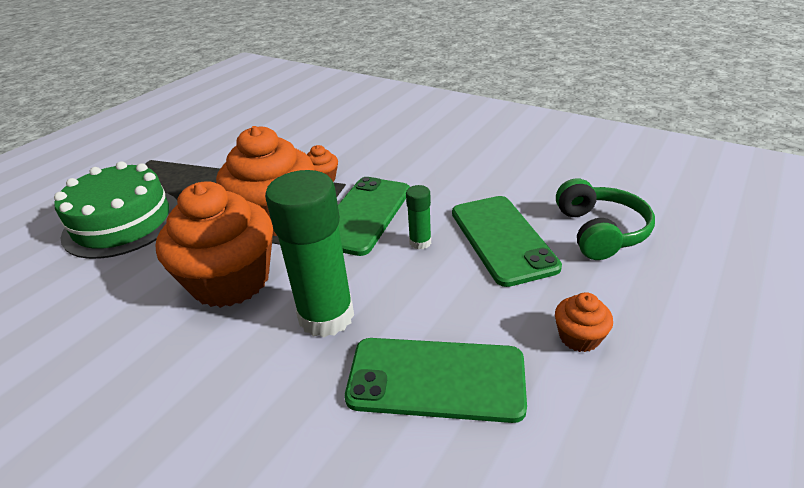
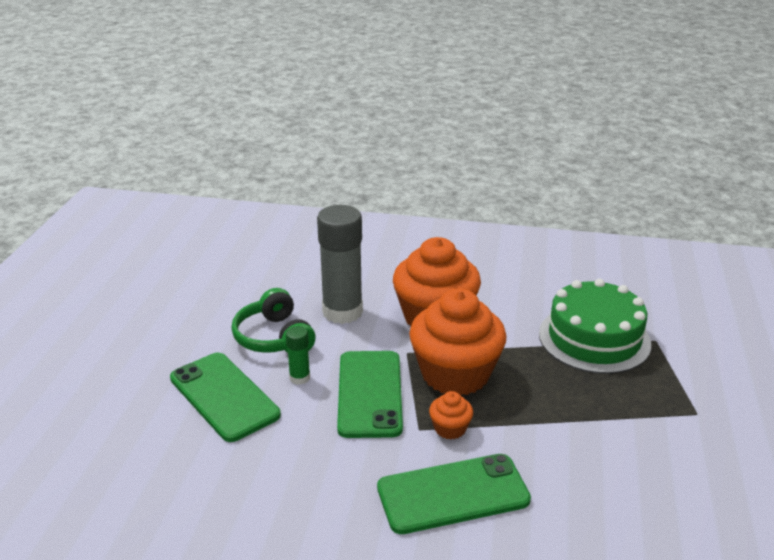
camera: 155 degrees right, 5 degrees down
(326, 316) = (342, 312): green glue stick -> grey glue stick
(436, 379) = (252, 297): green phone -> green phone (453, 494)
(579, 337) = (162, 335): orange cupcake -> none
(599, 231) = (129, 424): green headphones -> green headphones (274, 337)

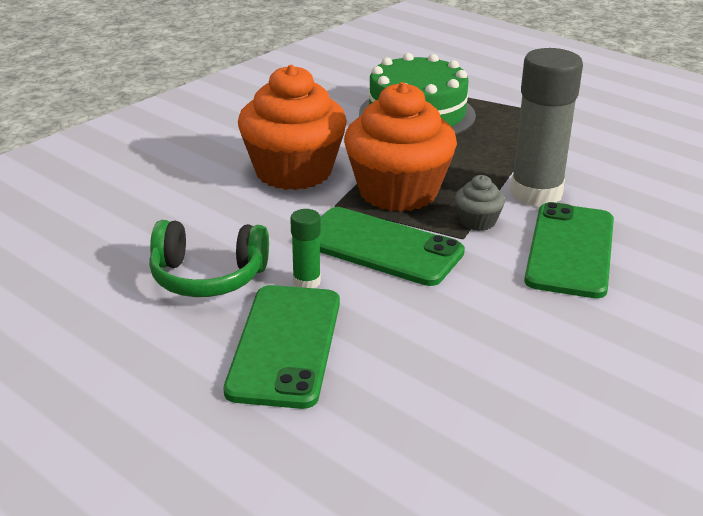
camera: 60 degrees left, 0 degrees up
(224, 396) = (285, 345): green phone -> green phone turned 75 degrees counterclockwise
(342, 312) = (214, 219): grey glue stick -> grey glue stick (536, 193)
(450, 428) = (477, 221): orange cupcake -> grey cupcake

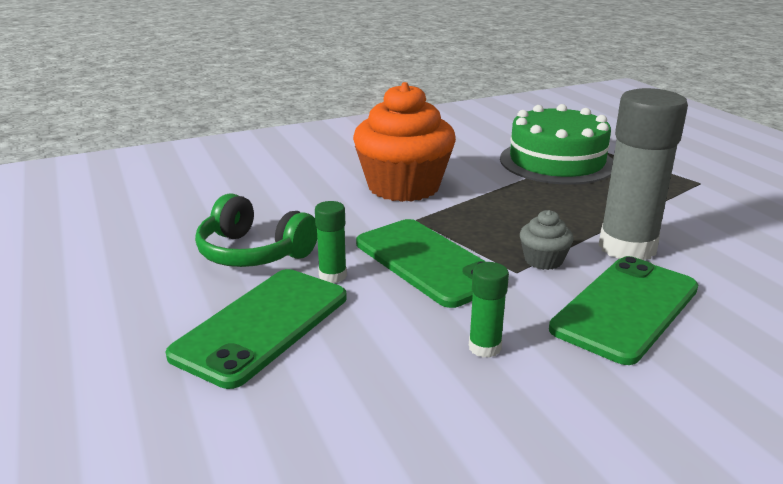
camera: 25 degrees right, 5 degrees down
(398, 192) = (484, 220): orange cupcake -> none
(488, 313) = (484, 347): none -> green glue stick

